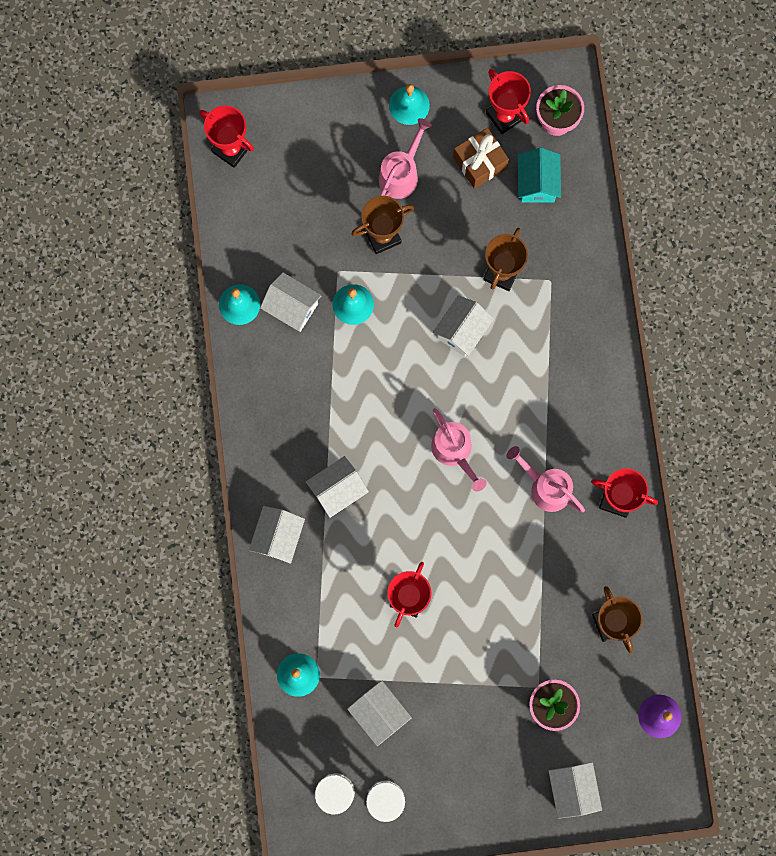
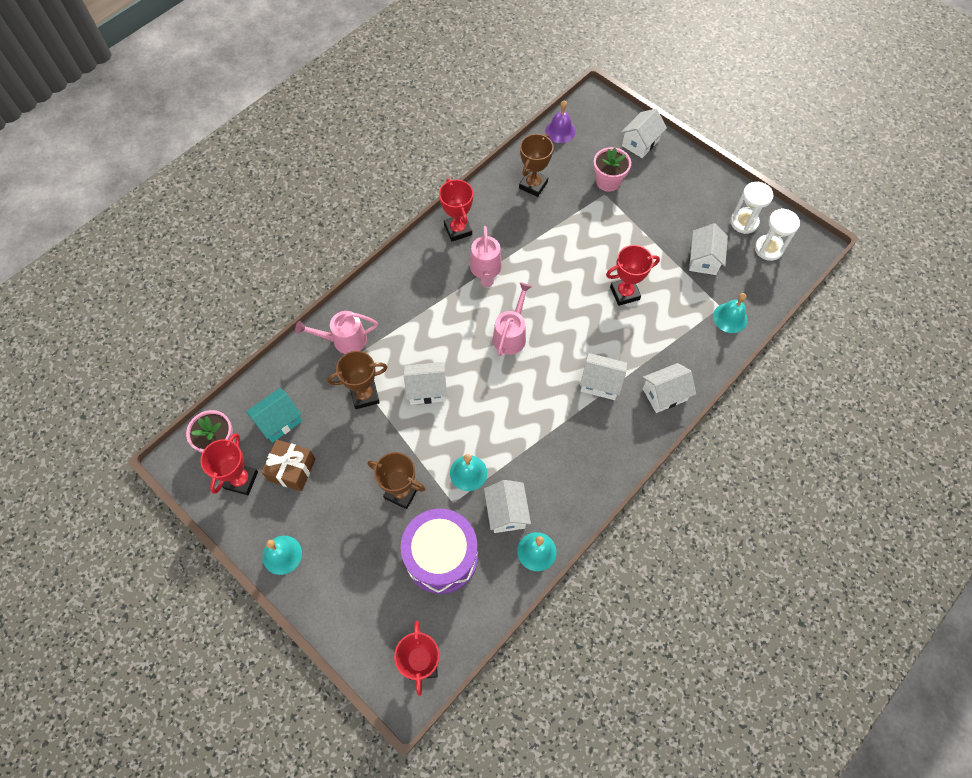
camera: 130 degrees left, 15 degrees down
(300, 226) = (441, 557): none -> purple drum
(401, 174) = (342, 517): pink watering can -> pink watering can (344, 340)

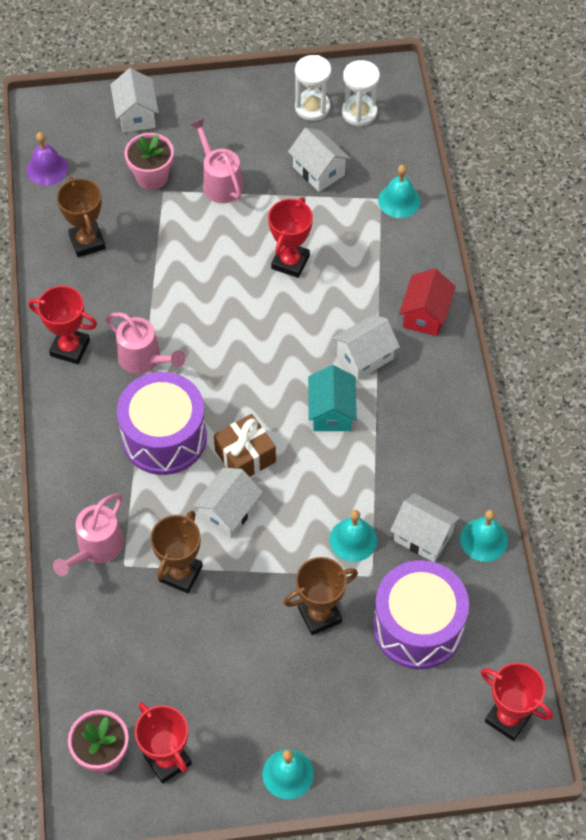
camera: 50 degrees left, 5 degrees down
(279, 421) = (132, 677): turquoise house -> turquoise house (331, 412)
(292, 469) = (201, 701): brown gift -> brown gift (245, 456)
(445, 319) = (164, 437): none -> purple drum
(511, 334) = (240, 392): pink watering can -> pink watering can (219, 182)
(664, 394) = (425, 314): white house -> red house

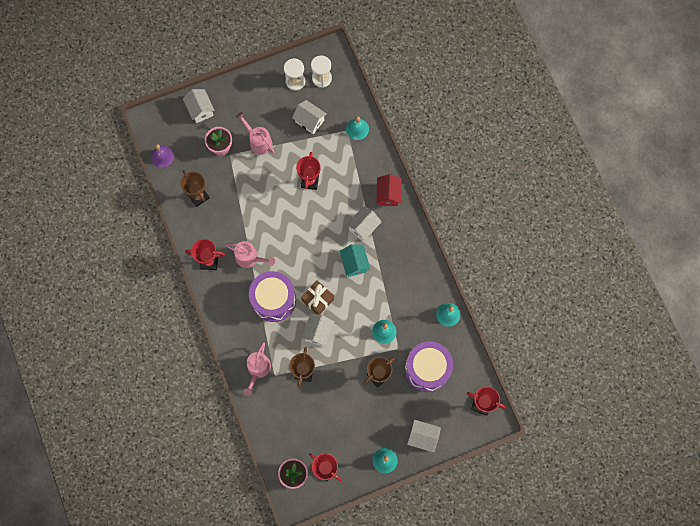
camera: 15 degrees left, 15 degrees up
(423, 536) = (418, 320): white house -> white house (423, 437)

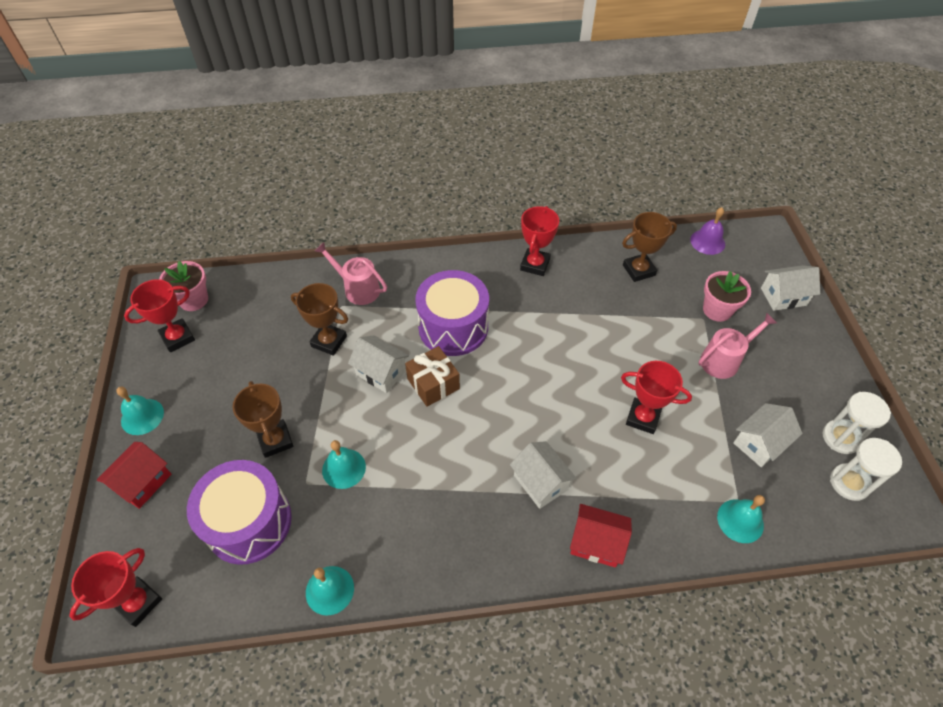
camera: 105 degrees right, 20 degrees down
(250, 258) = (527, 311): pink watering can -> none
(354, 263) = (478, 452): turquoise house -> none
(423, 437) = (143, 482): white house -> red house

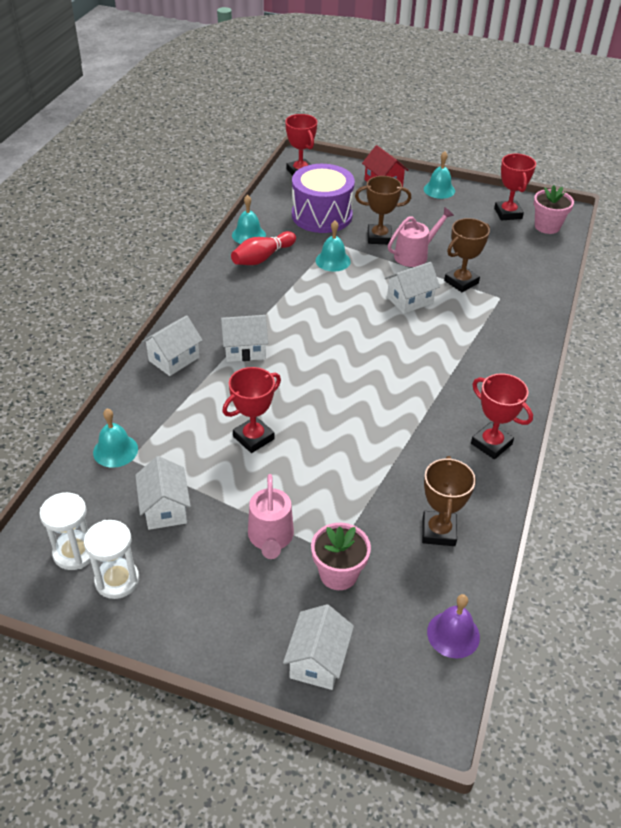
camera: 115 degrees right, 10 degrees down
(357, 288) = (517, 312): pink watering can -> pink watering can (415, 255)
(372, 547) = (262, 258): none -> red bowling pin
(433, 384) = (379, 324): brown gift -> none
(453, 327) = (436, 356): purple drum -> none
(596, 543) = (174, 359): red house -> white house

